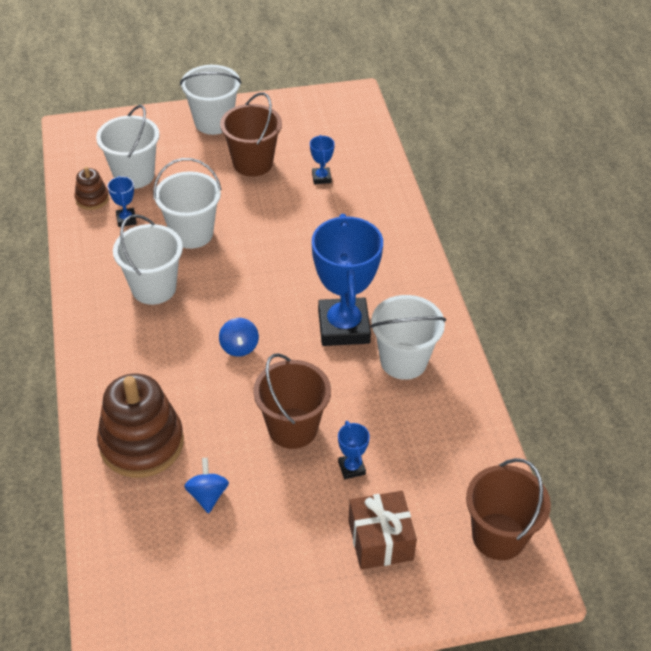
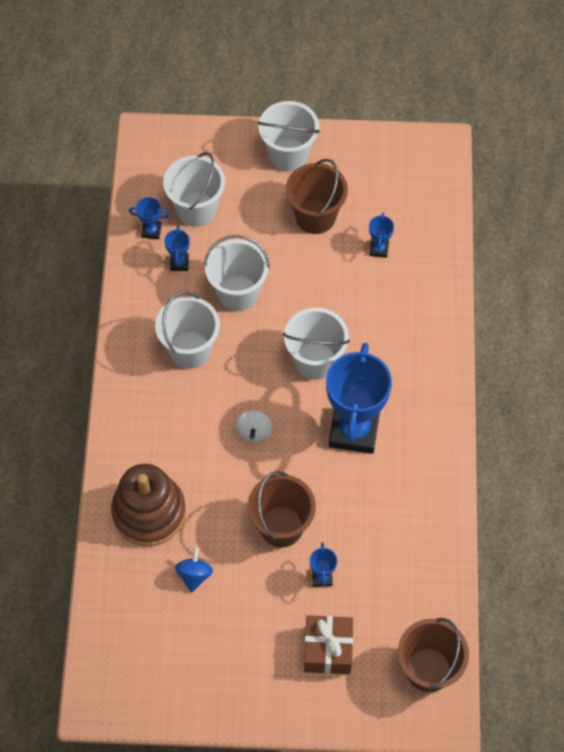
camera: 15 degrees right, 15 degrees up
(92, 199) = (151, 231): brown stacking toy -> blue trophy
(239, 347) = (254, 432): blue spinning top -> white spinning top
(403, 361) = (398, 479): white bucket -> white bucket (315, 361)

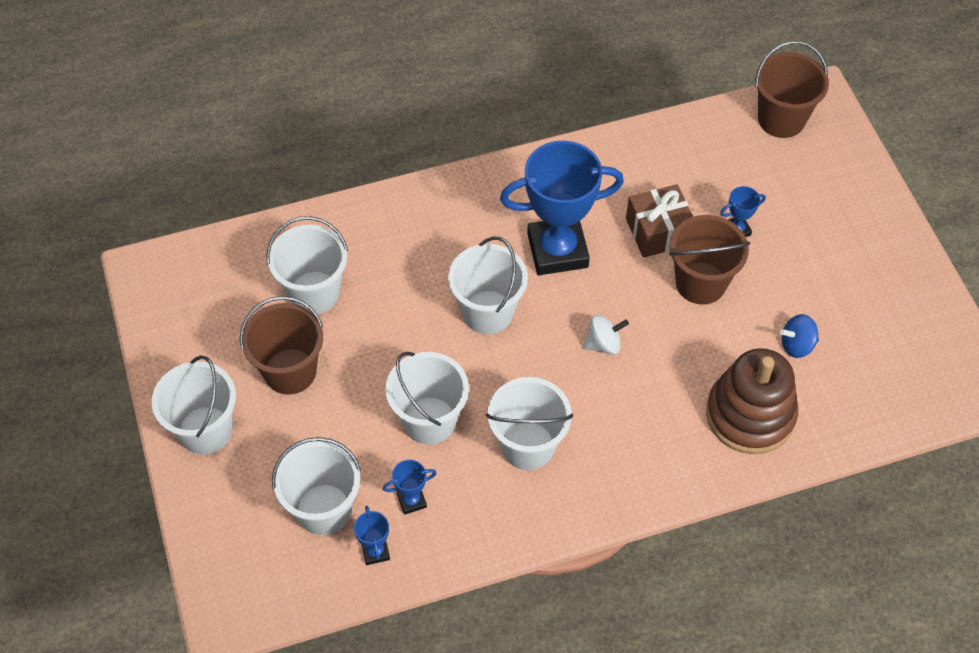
camera: 110 degrees left, 5 degrees down
(328, 650) = (808, 203): brown gift -> brown gift (658, 232)
(379, 249) = (314, 292): blue trophy -> white bucket

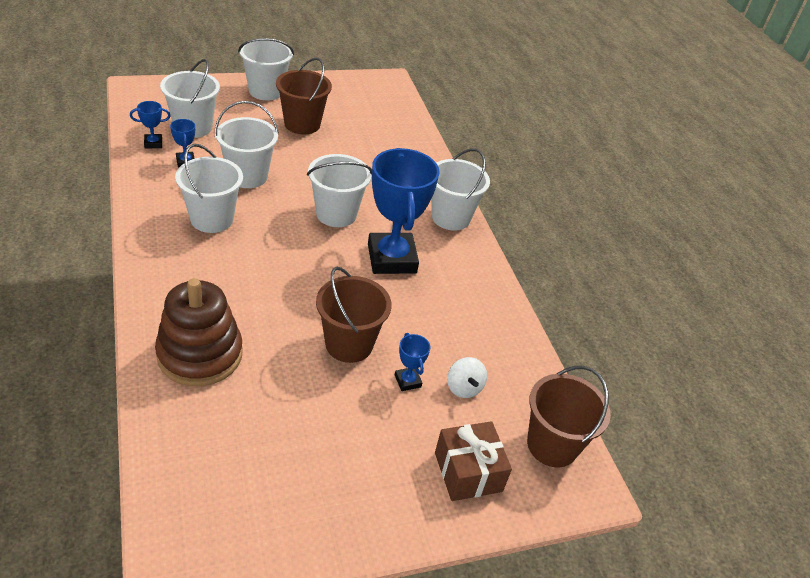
camera: 85 degrees right, 15 degrees down
(314, 292) = (364, 139): white bucket -> white bucket (450, 217)
(603, 344) = (295, 272): white spinning top -> white spinning top (464, 388)
(658, 232) = (408, 324): brown gift -> brown gift (468, 472)
(797, 345) = (267, 404): blue spinning top -> none

